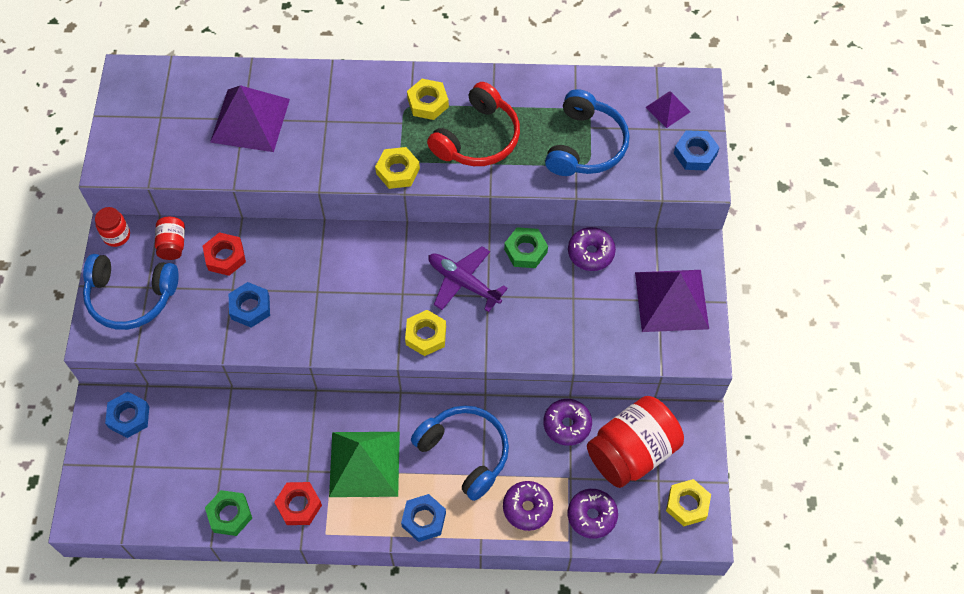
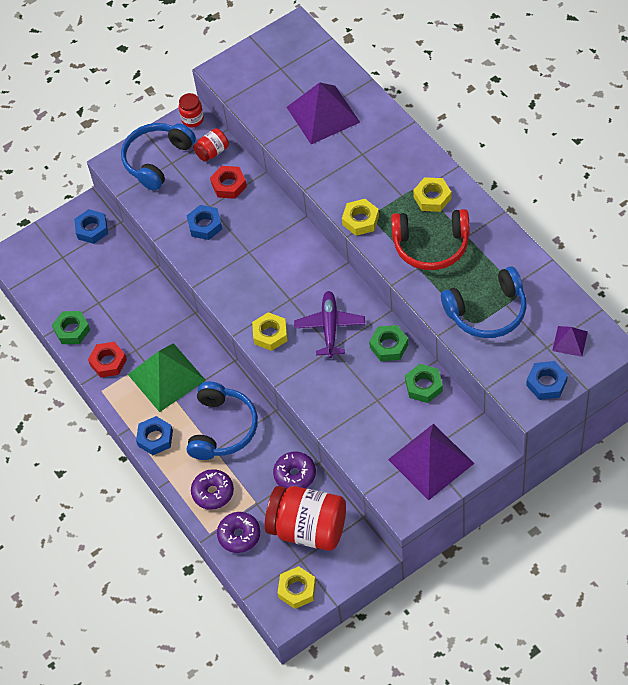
camera: 60 degrees right, 5 degrees down
(131, 297) = (157, 160): blue headphones -> blue headphones turned 60 degrees clockwise
(591, 253) = (423, 386): purple donut -> green nut

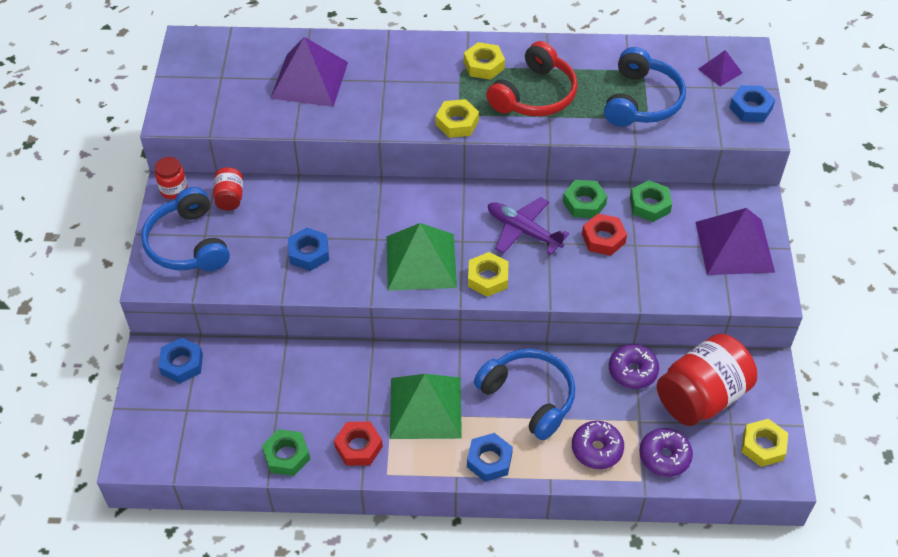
camera: 60 degrees left, 5 degrees down
(229, 185) = (283, 208): red nut -> red nut (603, 238)
(251, 289) = (421, 261): none -> green pyramid

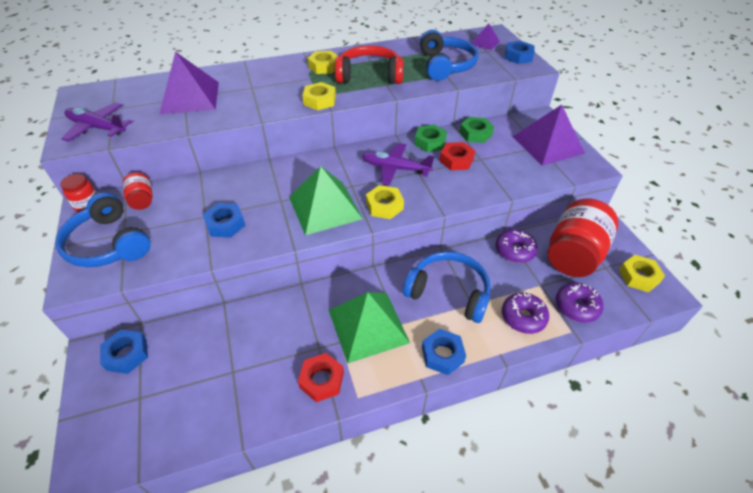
camera: 20 degrees left, 5 degrees down
(202, 103) = (97, 128): none -> purple plane
(286, 456) = (254, 412): green nut -> none
(535, 95) = (369, 75): red headphones -> red headphones turned 105 degrees counterclockwise

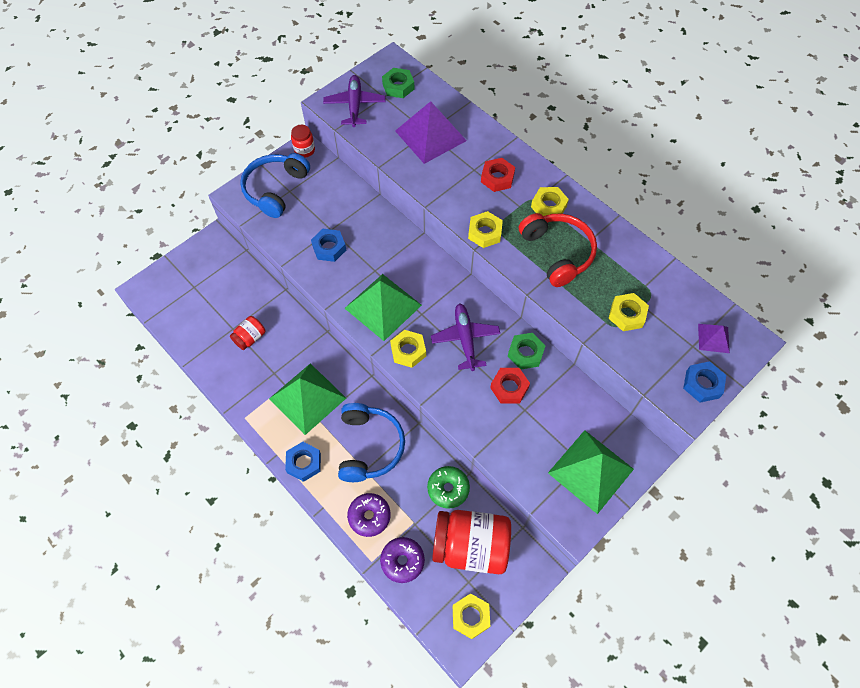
camera: 65 degrees right, 15 degrees up
(127, 354) = (220, 258): blue nut -> none
(142, 200) = (327, 179): red jar -> red jar (250, 338)
(322, 380) = (248, 388): red nut -> red nut (497, 178)
(445, 65) = (627, 315): blue headphones -> yellow nut
(475, 134) = (567, 391): green nut -> green nut (398, 86)
(514, 250) = (448, 489): purple donut -> green donut
(548, 144) = (591, 471): purple pyramid -> green pyramid

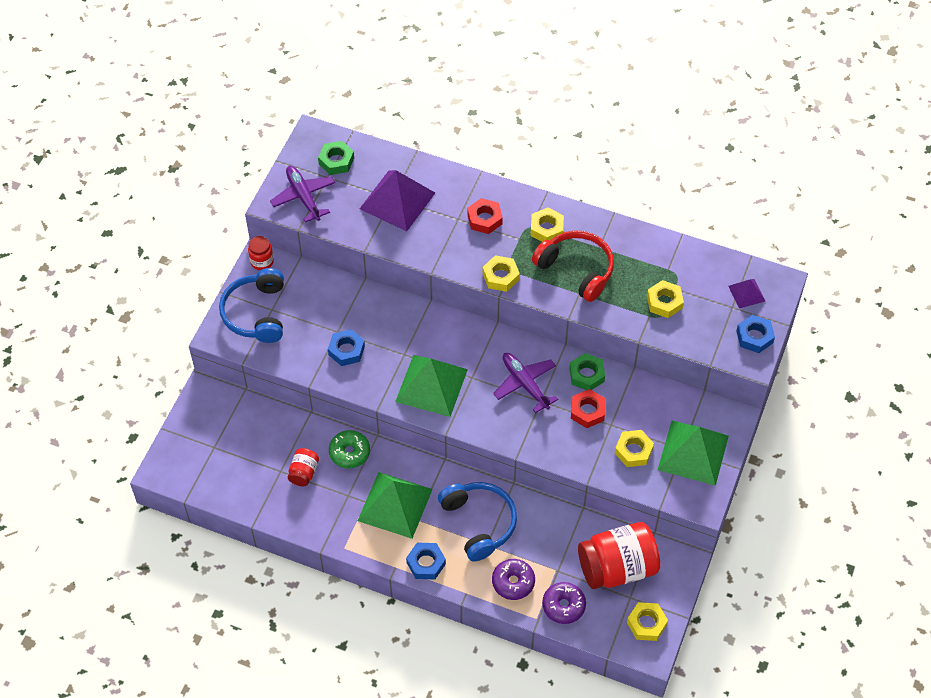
camera: 25 degrees left, 5 degrees down
(408, 351) = (478, 416): yellow nut -> yellow nut (633, 451)
(448, 489) = (571, 528): green donut -> green donut (349, 452)

